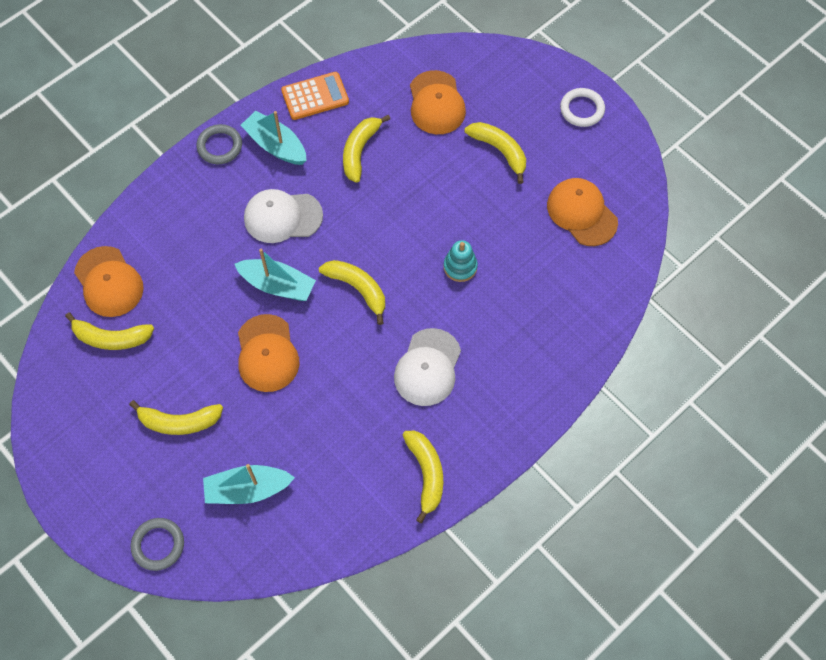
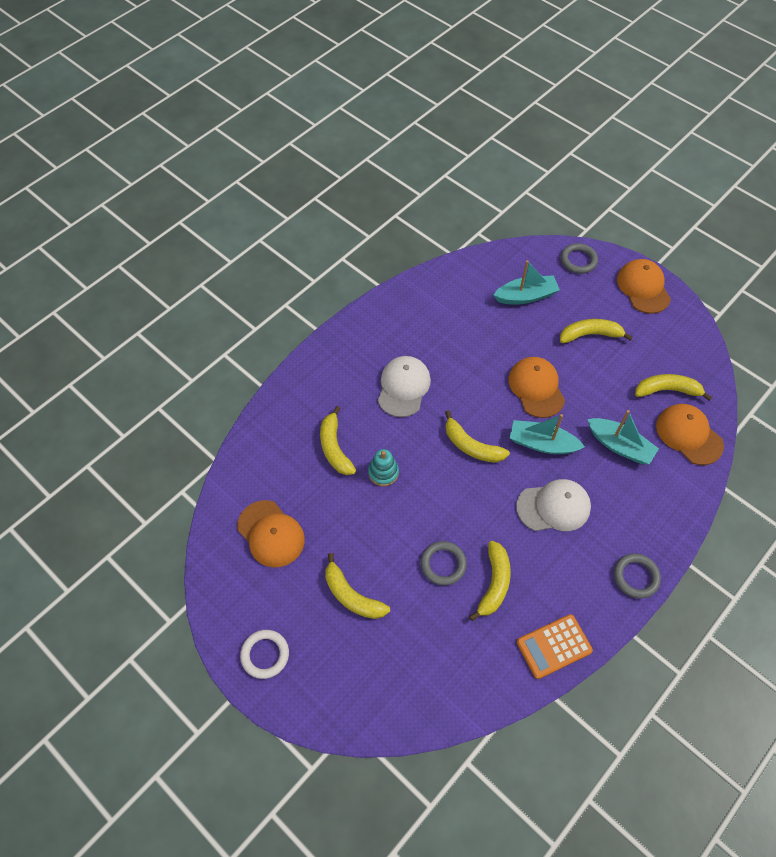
camera: 175 degrees right, 5 degrees down
(276, 145) = (580, 583): turquoise boat -> turquoise boat (619, 446)
(407, 171) = (443, 564): none -> grey ring
(426, 474) = (397, 315): yellow banana -> yellow banana (334, 447)
(436, 103) = (422, 649): orange cap -> orange cap (643, 288)

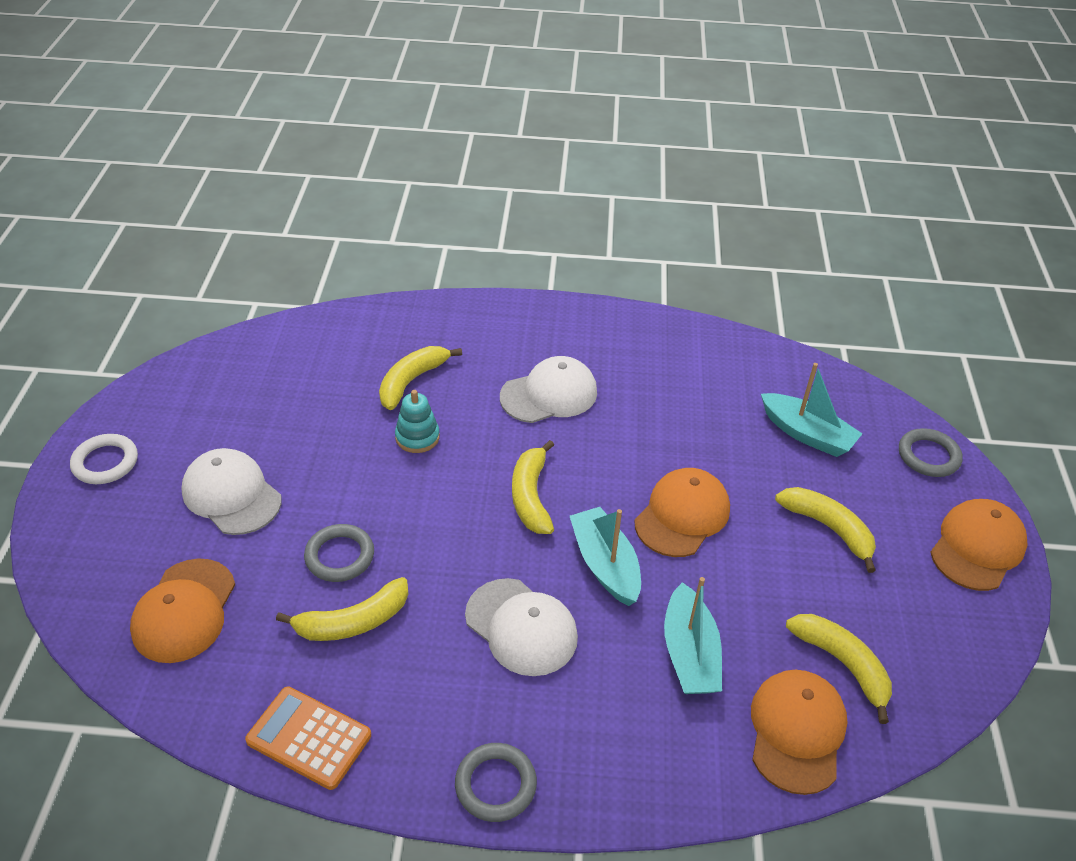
camera: 50 degrees right, 15 degrees down
(271, 534) = (258, 389): orange cap -> orange cap (184, 611)
(351, 596) = (231, 495): yellow banana -> white cap

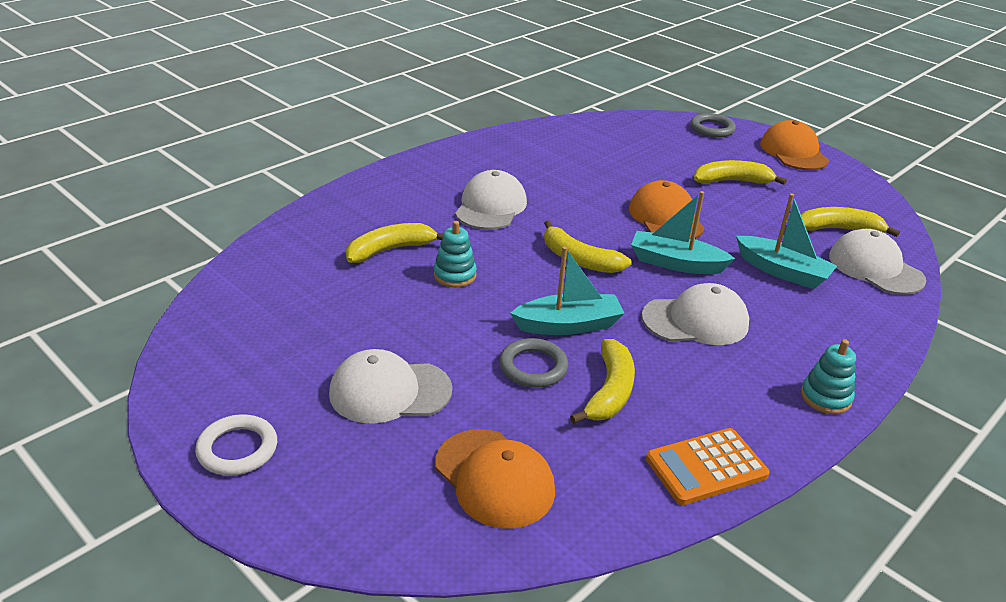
camera: 50 degrees left, 10 degrees down
(411, 381) = (390, 250): yellow banana -> yellow banana turned 75 degrees clockwise
(495, 785) = (825, 397): grey ring -> turquoise stacking toy
(797, 732) = (875, 268): orange cap -> white cap
(807, 434) = (649, 149): turquoise boat -> turquoise boat (568, 325)

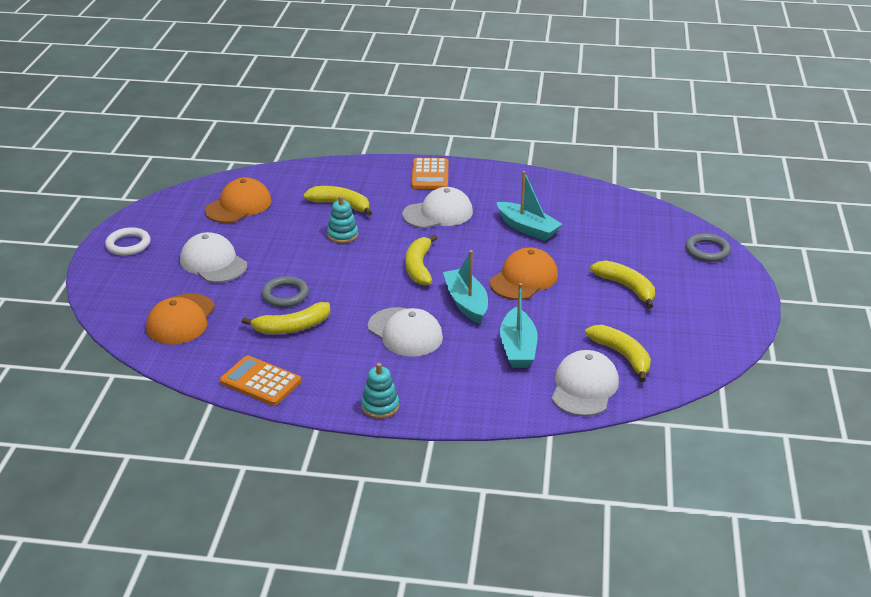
camera: 55 degrees right, 0 degrees up
(411, 179) = (430, 175): none -> orange calculator
(568, 325) = (340, 290): turquoise boat -> turquoise boat (527, 228)
(793, 152) = (731, 299): orange cap -> orange cap (238, 206)

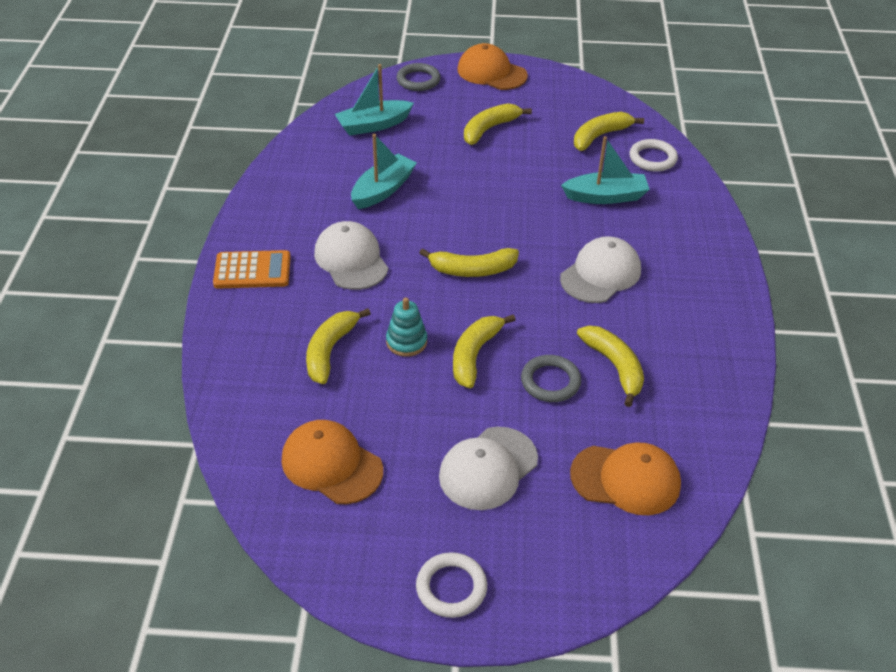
camera: 95 degrees left, 10 degrees up
(260, 382) = (721, 381): orange calculator -> none
(322, 263) = (474, 355): none -> yellow banana
(380, 406) = (727, 284): turquoise stacking toy -> none
(466, 303) = (536, 232): turquoise boat -> turquoise boat (373, 125)
(524, 279) = (484, 192): orange cap -> orange cap (491, 72)
(584, 387) = (652, 158): white cap -> white ring

